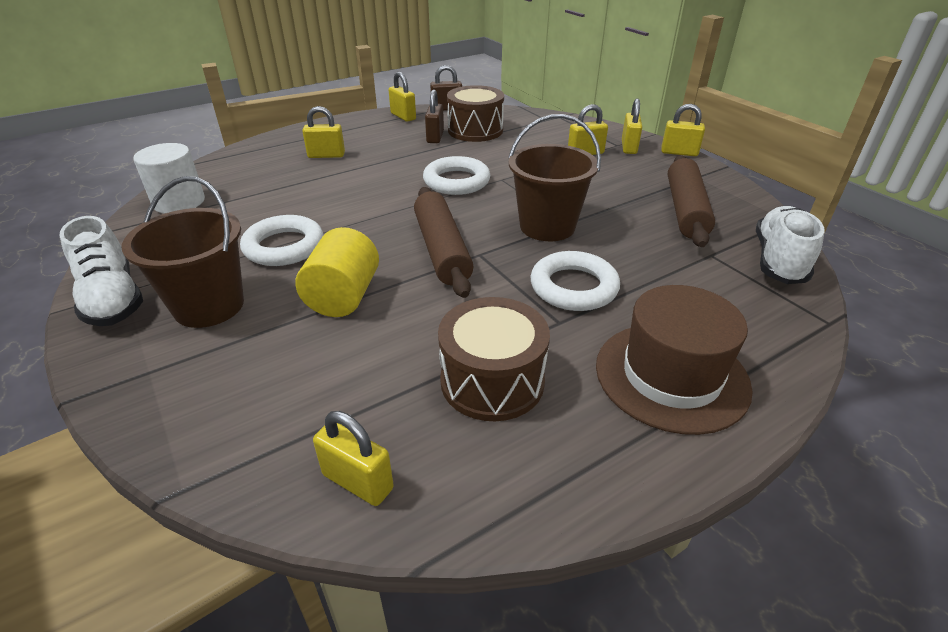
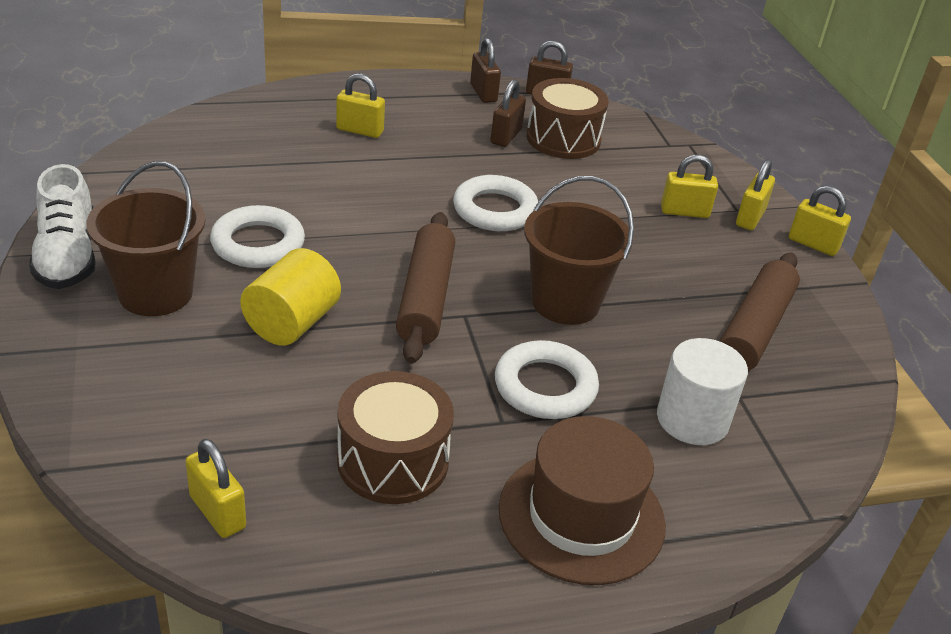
camera: 15 degrees right, 0 degrees up
(179, 202) = (171, 154): white cylinder -> white cylinder (692, 419)
(403, 116) = (483, 93): yellow padlock -> brown padlock
(779, 260) = (818, 429): white shoe -> none

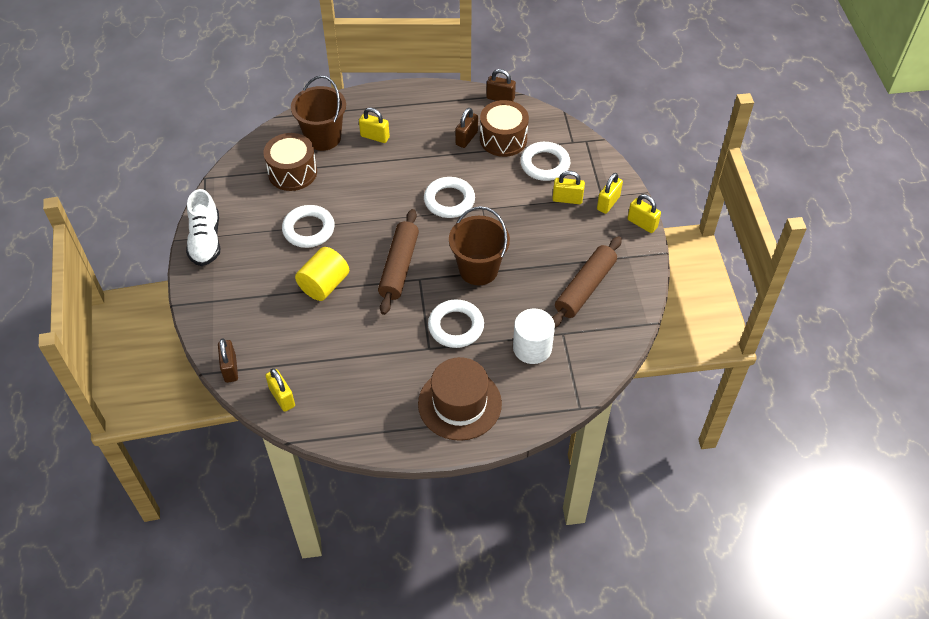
camera: 10 degrees right, 15 degrees up
(155, 293) = (252, 265): brown bucket -> brown bucket (323, 137)
(393, 461) = (369, 371): brown drum -> brown drum (292, 172)
(483, 93) = (458, 99): brown padlock -> brown padlock (230, 368)
(636, 169) = (545, 164): none -> white ring

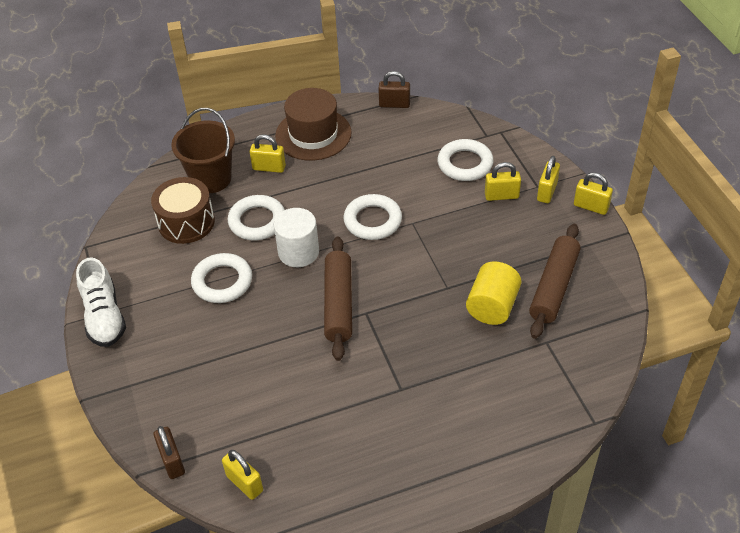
camera: 10 degrees left, 5 degrees down
(324, 285) = (258, 341): yellow cylinder -> yellow cylinder (492, 306)
(456, 326) = (424, 358): white ring -> white ring (257, 221)
(459, 403) = (456, 446): brown hat -> brown hat (313, 134)
(466, 138) = (371, 152): brown padlock -> none
(478, 269) = (429, 289): brown bucket -> none
(503, 139) = (411, 145): brown drum -> none
(532, 348) = (518, 365): white cylinder -> white cylinder (298, 252)

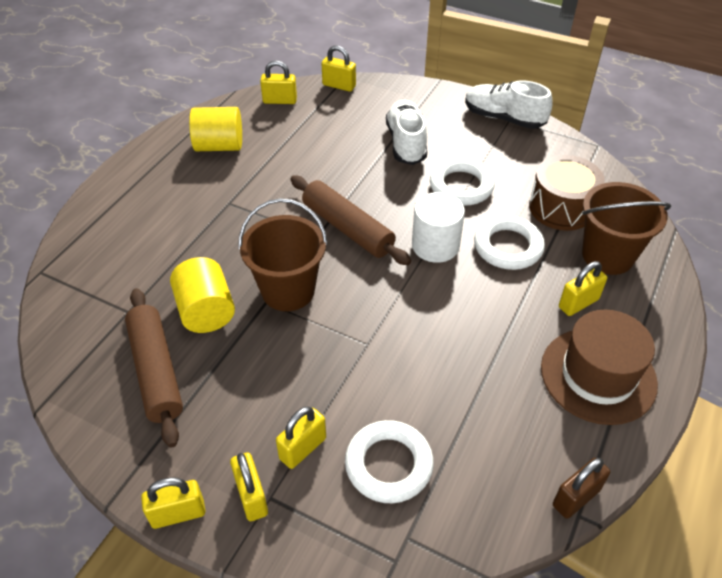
camera: 135 degrees right, 0 degrees up
(172, 461) = (339, 85): brown padlock -> yellow padlock
(206, 348) = (406, 143): none -> white shoe
(353, 462) = (219, 146): none -> yellow cylinder
(372, 221) = (408, 319): white ring -> none
(426, 285) = (288, 290): none -> brown bucket

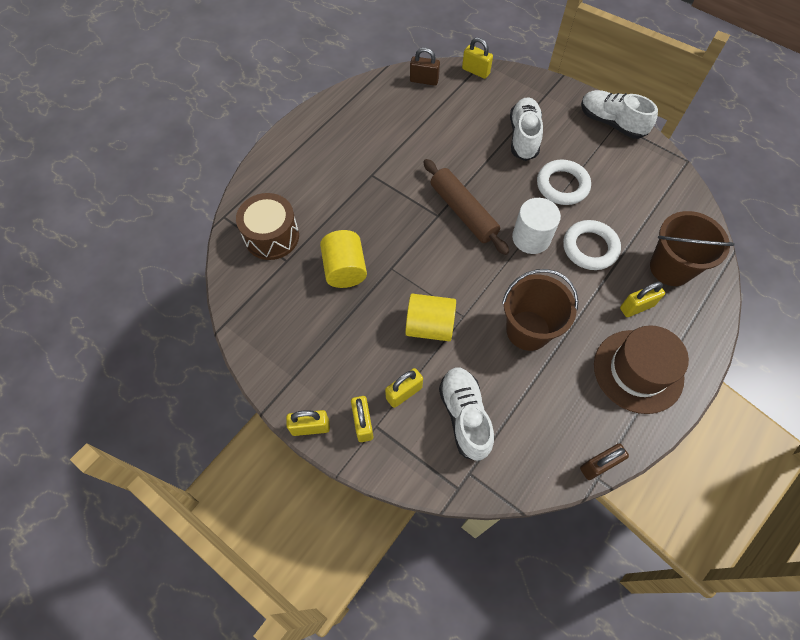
camera: 10 degrees right, 15 degrees up
(156, 371) = (303, 314): brown rolling pin -> none
(219, 146) = (369, 119): yellow cylinder -> yellow cylinder (429, 326)
(280, 101) = (424, 80): yellow padlock -> brown padlock
(288, 290) = (409, 261): brown bucket -> brown bucket (528, 330)
(388, 465) = (464, 416): white ring -> white shoe
(561, 207) = (642, 217): brown drum -> brown drum (272, 236)

